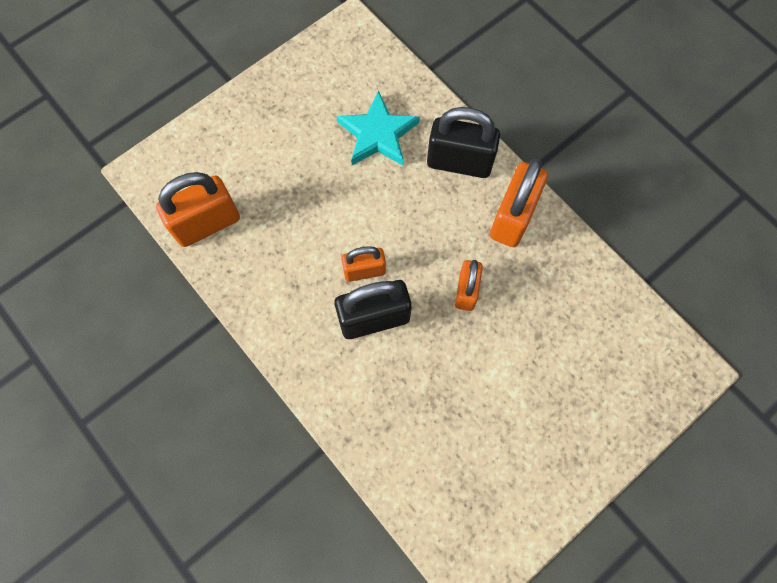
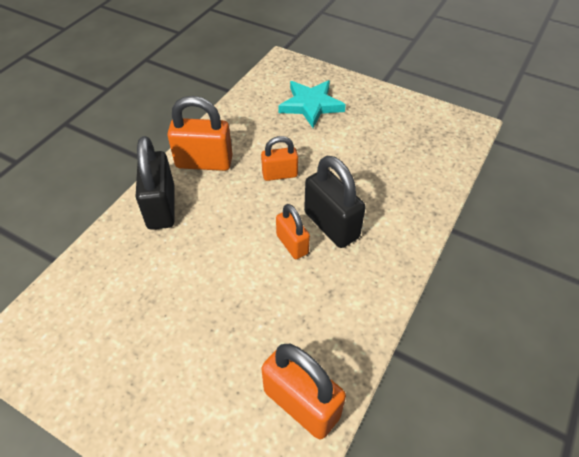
camera: 110 degrees left, 20 degrees down
(378, 134) = (145, 277): turquoise star -> turquoise star (311, 105)

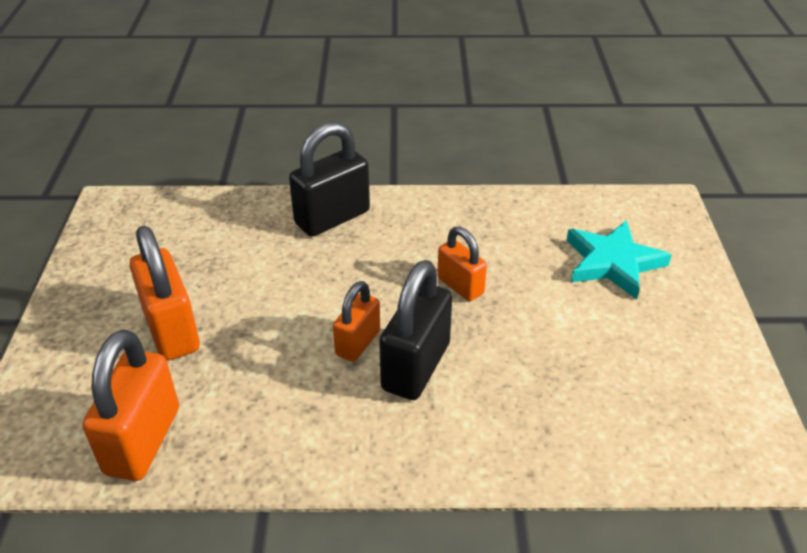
camera: 60 degrees right, 10 degrees down
(204, 162) = (423, 218): orange padlock -> orange padlock (171, 330)

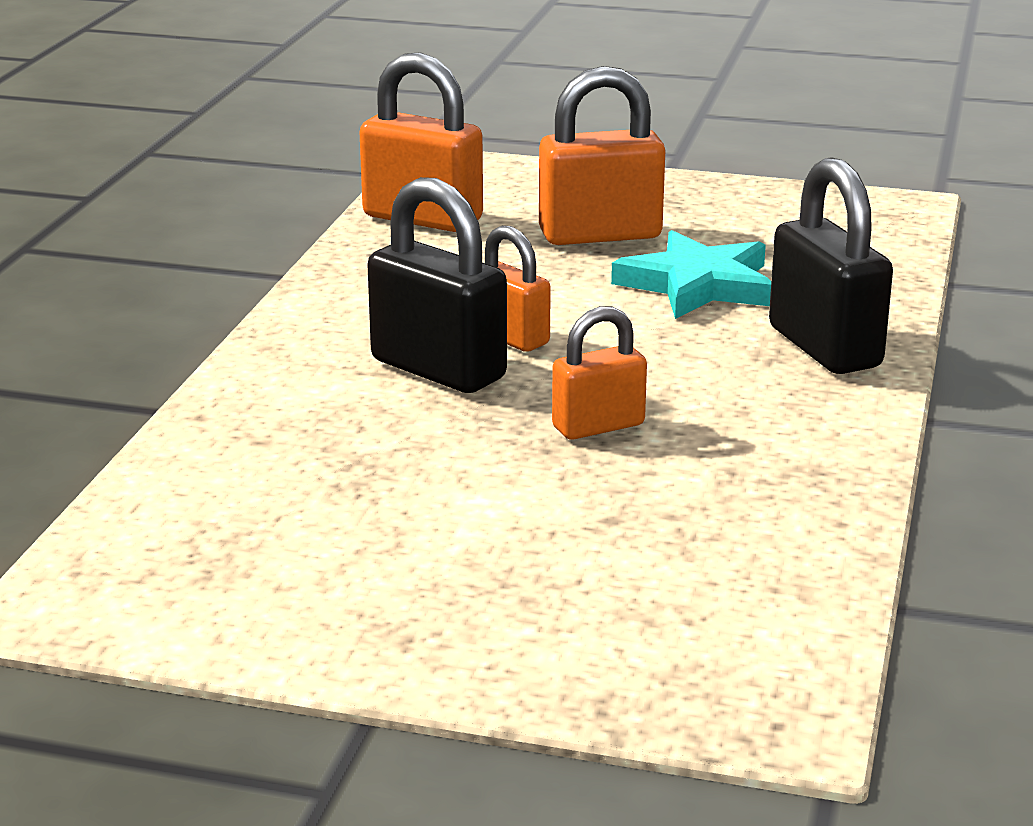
camera: 105 degrees right, 15 degrees down
(613, 263) = (595, 584): turquoise star -> turquoise star (697, 285)

